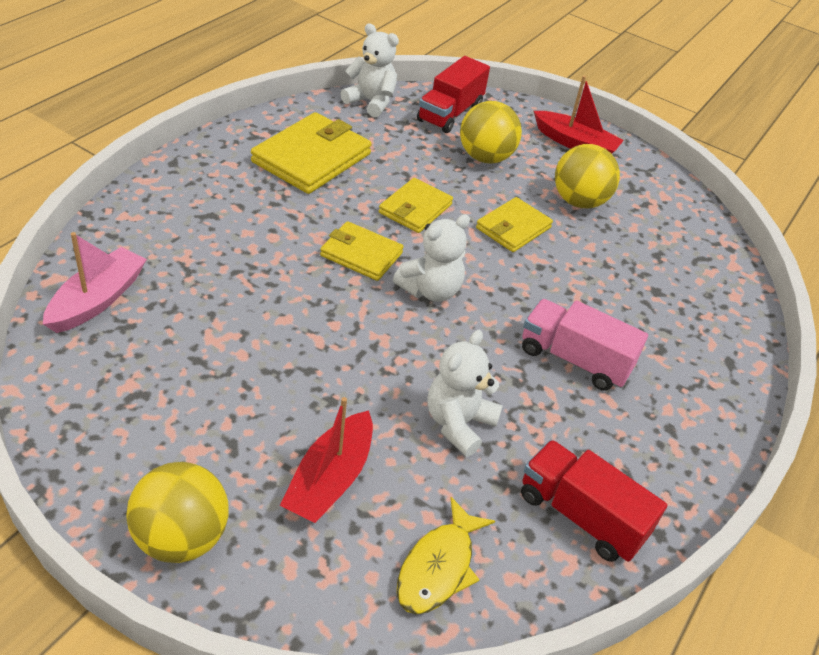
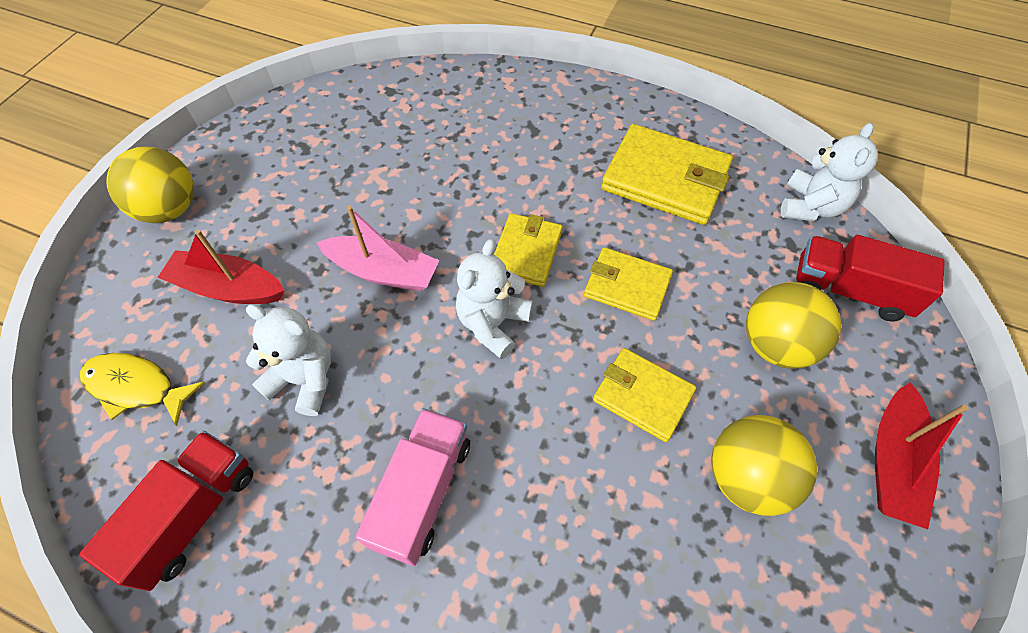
camera: 85 degrees right, 15 degrees up
(97, 300) = (400, 96): pink boat -> pink boat (383, 272)
(430, 290) = (493, 324): white teddy bear -> white teddy bear turned 75 degrees clockwise

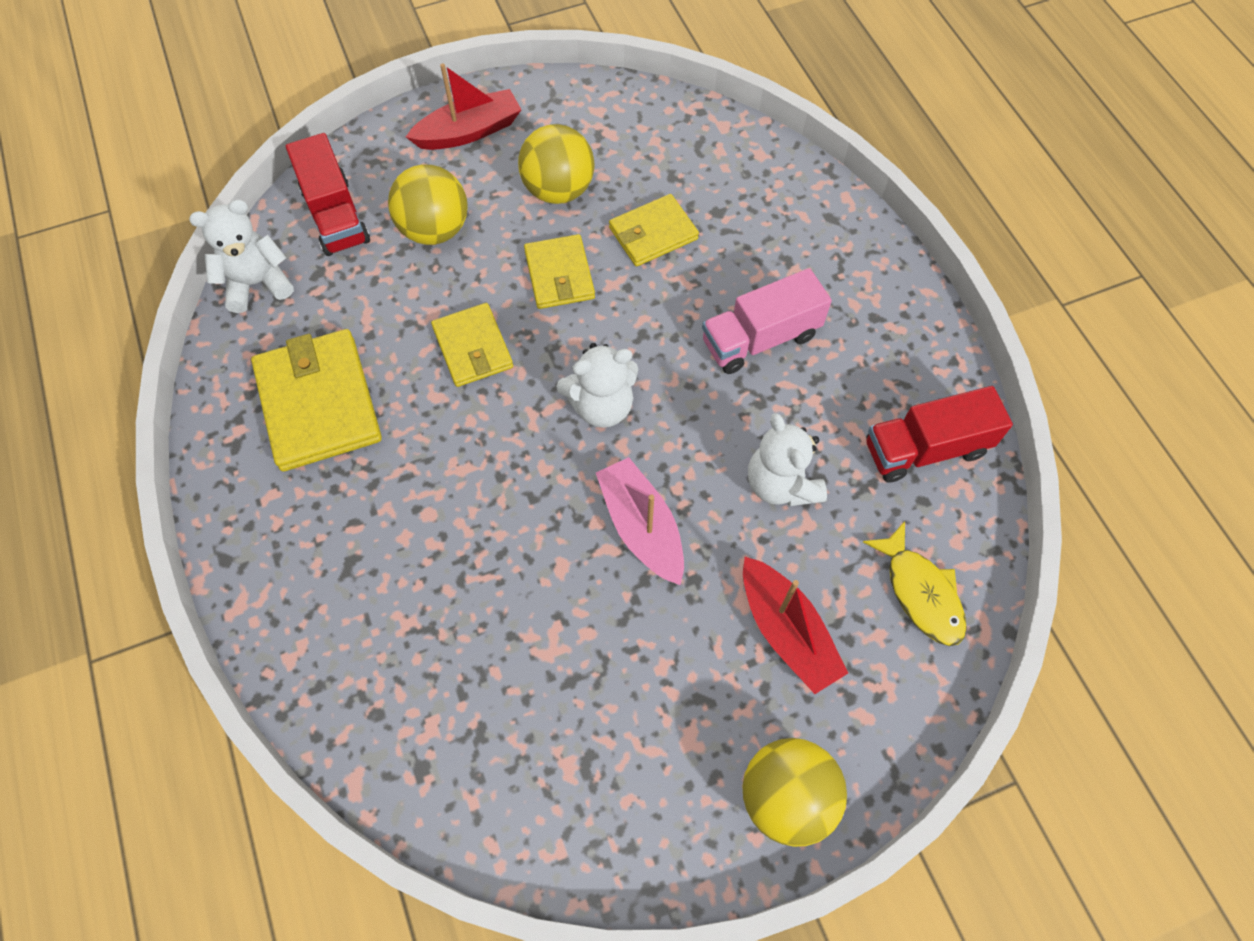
camera: 135 degrees left, 5 degrees up
(526, 252) = (510, 441): yellow wallet -> yellow wallet (653, 233)

